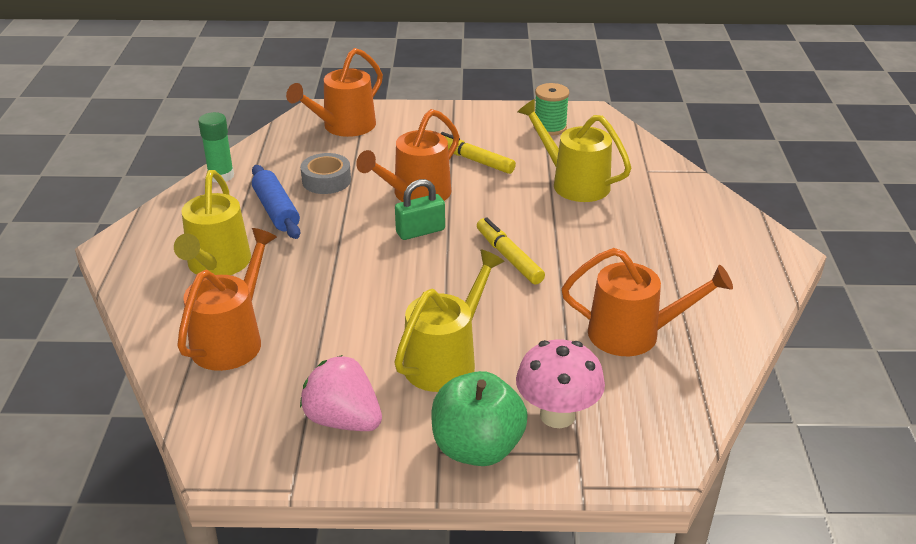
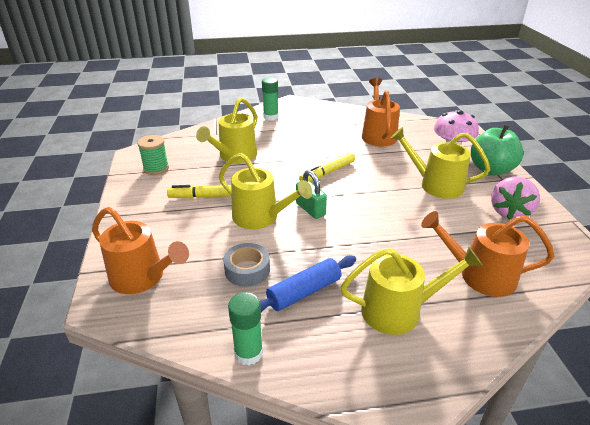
camera: 100 degrees left, 0 degrees up
(416, 194) = (260, 217): orange watering can -> yellow watering can
(473, 160) = (206, 197): yellow marker -> yellow marker turned 60 degrees clockwise
(711, 223) = (270, 117): none -> green glue stick

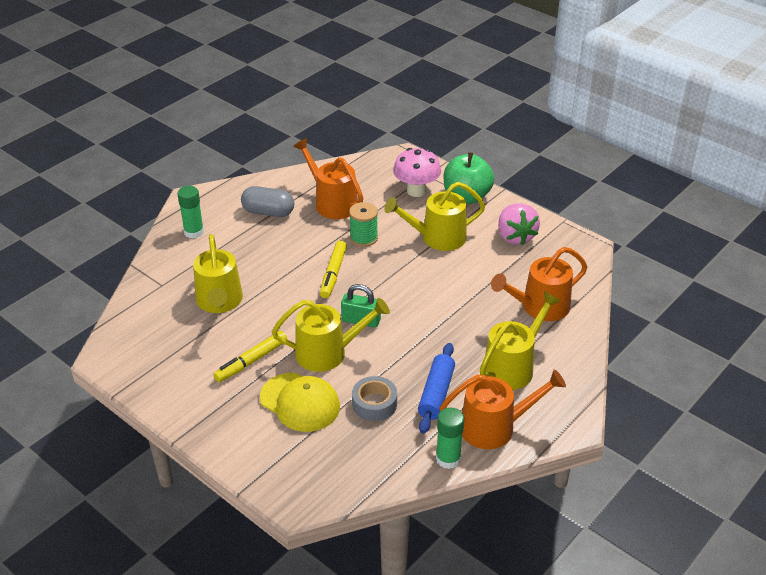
camera: 40 degrees left, 5 degrees up
(142, 278) = (299, 462): orange watering can -> orange watering can (495, 427)
(156, 168) = (155, 360): green spool -> green spool (364, 238)
(199, 238) = (300, 402): none -> yellow cap
(328, 124) = (268, 212): none -> grey capsule

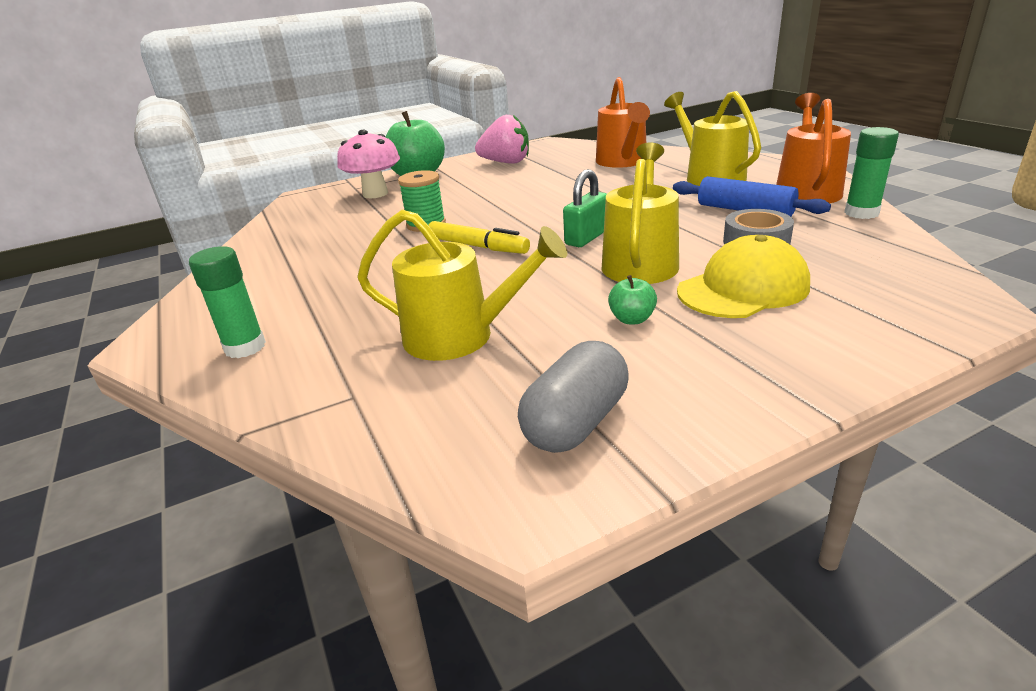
camera: 65 degrees left, 10 degrees down
(251, 361) = (632, 319): yellow marker -> green apple
(268, 212) = (288, 279): grey capsule -> grey capsule (576, 422)
(332, 203) = (331, 236): orange watering can -> none
(437, 238) = (470, 191): yellow watering can -> none

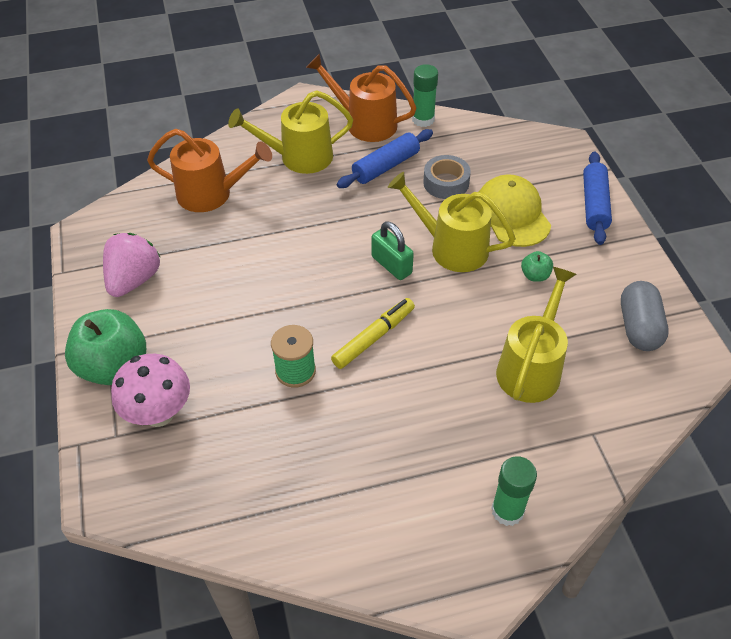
camera: 80 degrees left, 20 degrees up
(576, 422) = (639, 327): grey capsule -> grey capsule turned 45 degrees clockwise
(845, 351) = (594, 204): none -> blue rolling pin

